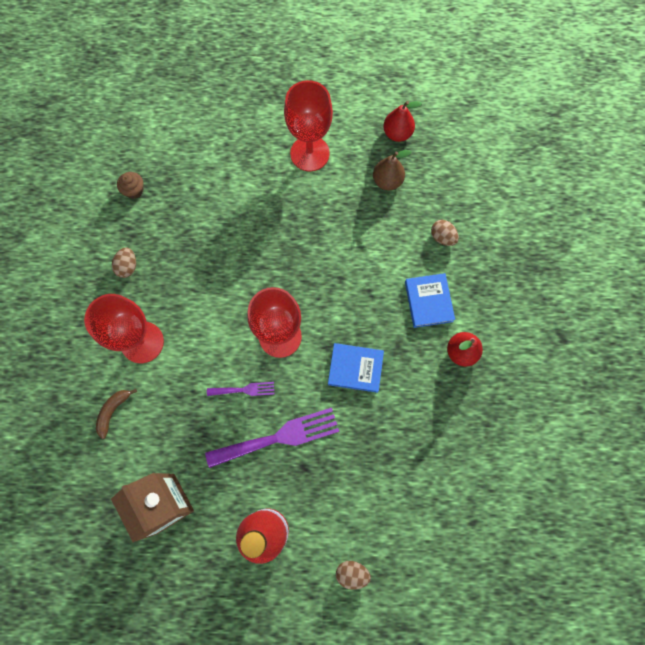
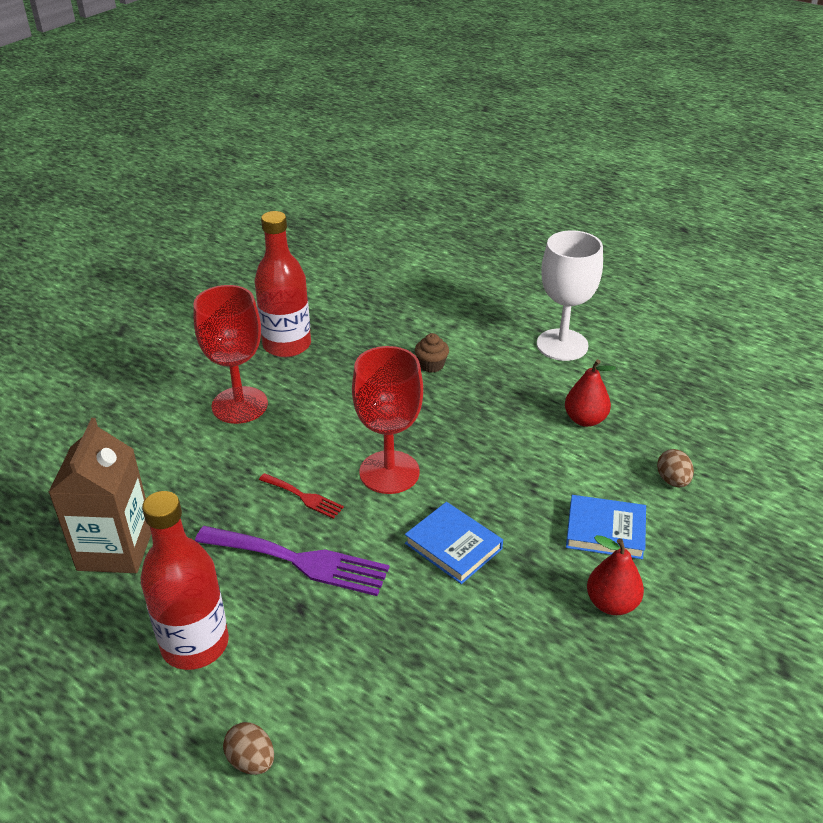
camera: 35 degrees right, 35 degrees down
(113, 411) = (152, 443): brown banana -> none
(128, 267) = (287, 345): brown egg -> red bottle
(134, 190) = (350, 297): brown cupcake -> brown cupcake (431, 365)
(244, 390) = (303, 497): purple fork -> red fork
(309, 153) = (562, 345): red goblet -> white goblet
(387, 181) = (638, 403): brown pear -> none
(397, 133) = (683, 371): red pear -> red pear (585, 419)
(428, 301) = (605, 531): blue book -> blue book turned 75 degrees clockwise

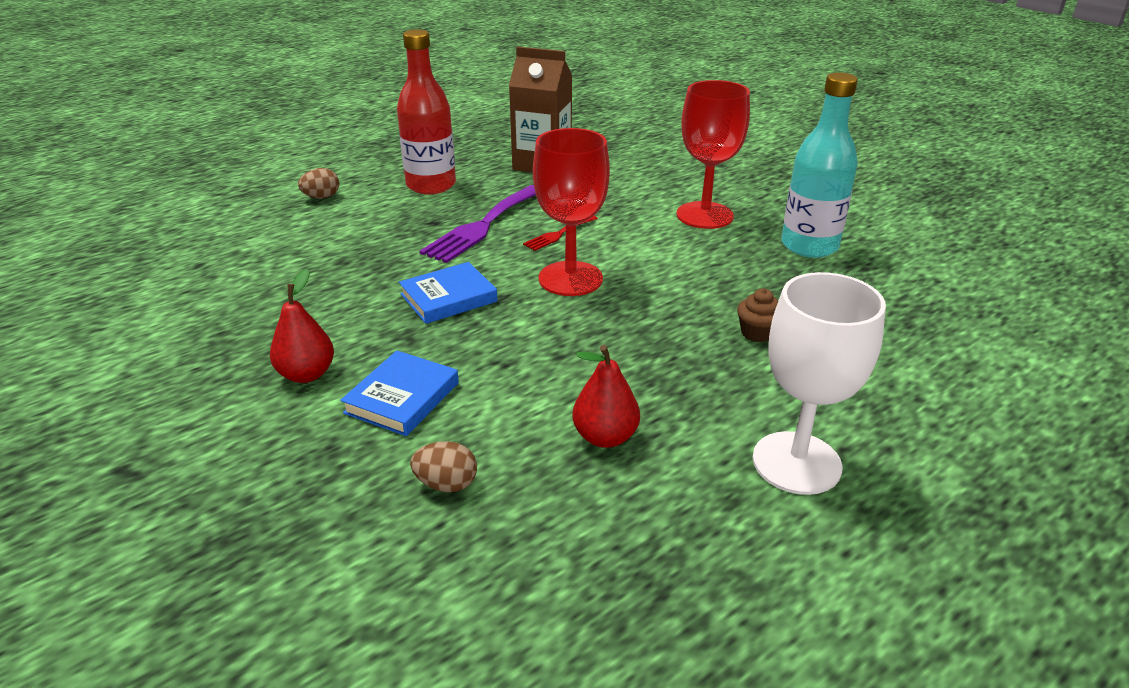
camera: 105 degrees right, 5 degrees down
(287, 345) = (809, 246): red bottle -> turquoise bottle

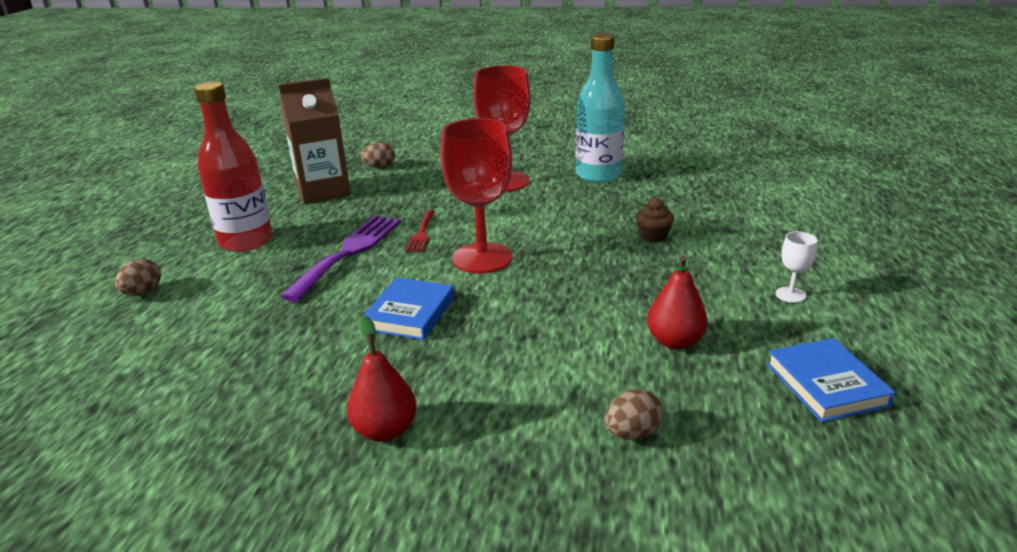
camera: 40 degrees left, 5 degrees down
(402, 398) = (498, 399): blue book -> blue book (826, 384)
(482, 226) = (349, 252): purple fork -> purple fork turned 150 degrees counterclockwise
(618, 158) = (380, 167): none -> brown egg
(796, 463) = (790, 295): white goblet -> white goblet, size x0.43

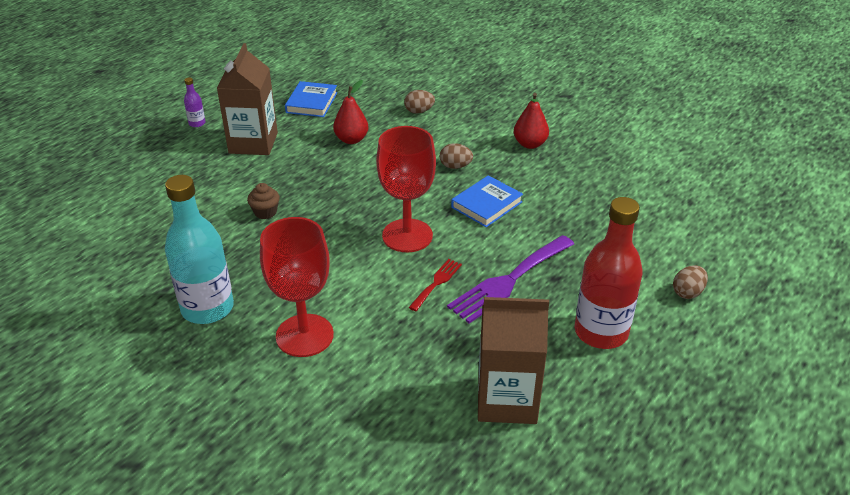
camera: 155 degrees left, 10 degrees up
(380, 167) = (419, 434): brown egg -> brown egg (455, 166)
(790, 295) = (253, 143): white goblet -> brown carton
(906, 295) = (197, 123): none -> purple bottle

